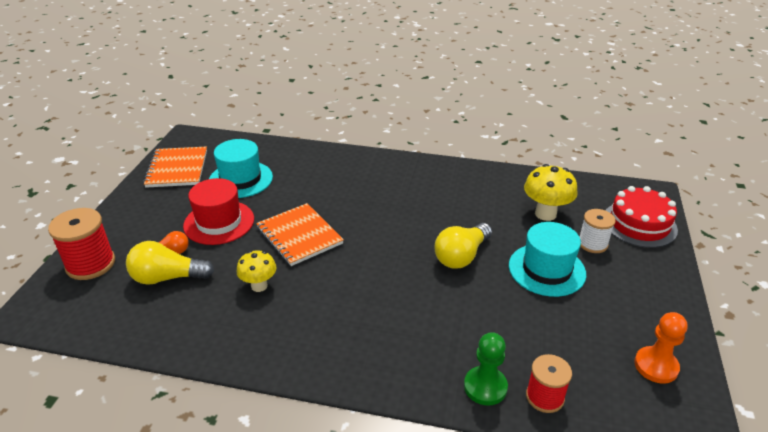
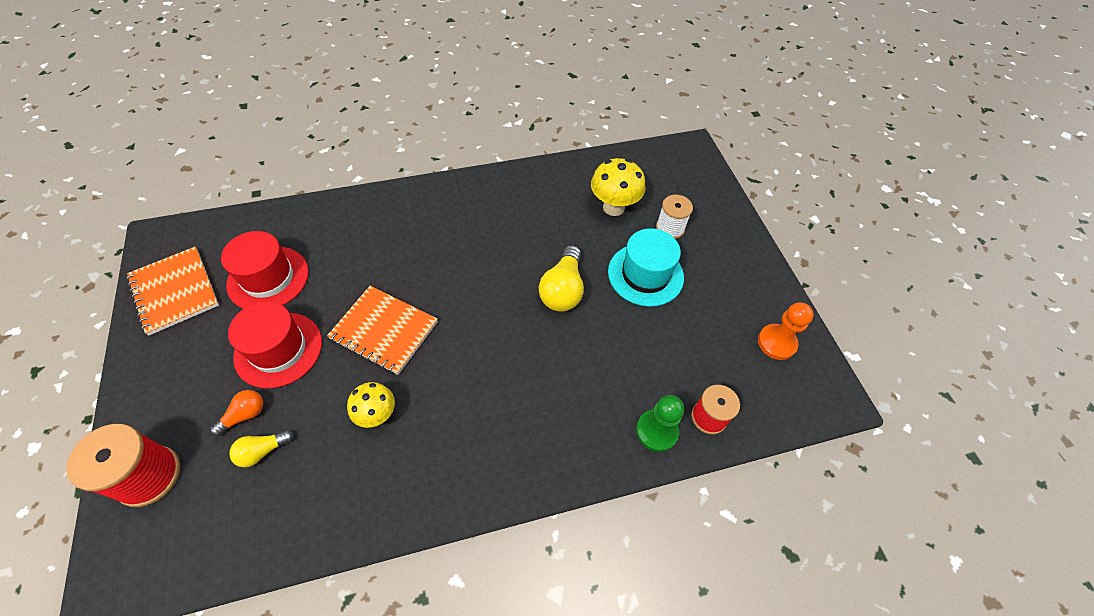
camera: 30 degrees left, 20 degrees up
(167, 278) = (262, 451): yellow light bulb -> yellow light bulb, size x0.57
(240, 179) = (268, 278): turquoise hat -> red hat
(639, 224) = (697, 190): red cake -> none

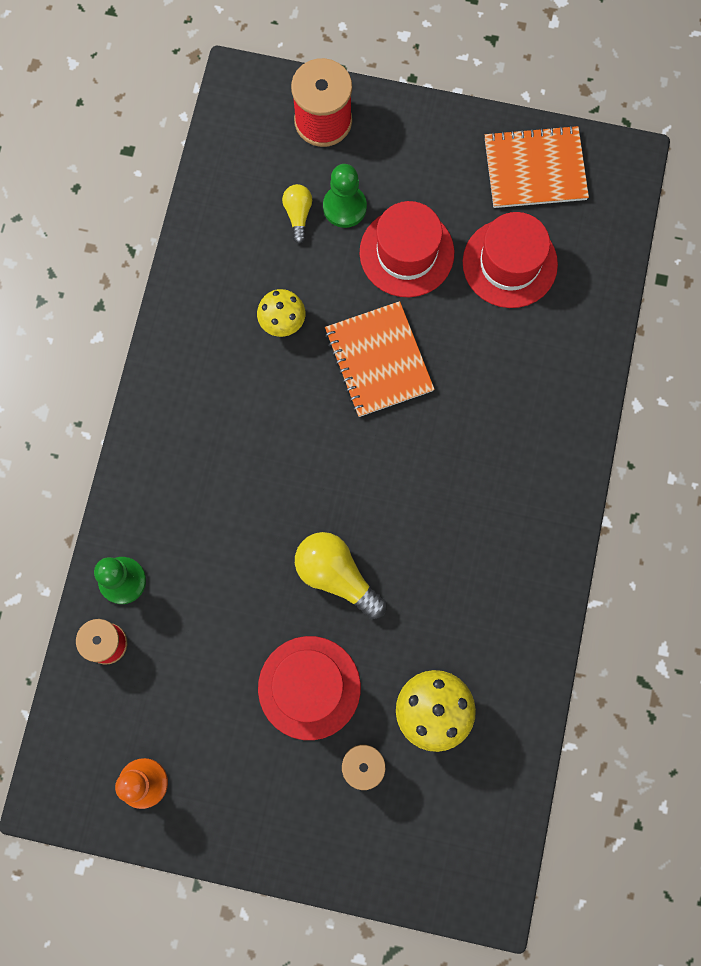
camera: 120 degrees right, 20 degrees up
(244, 415) = (344, 207): orange light bulb -> green pawn
(384, 331) = (378, 360): orange notebook -> orange notebook turned 75 degrees counterclockwise
(645, 274) = (309, 687): turquoise hat -> red hat

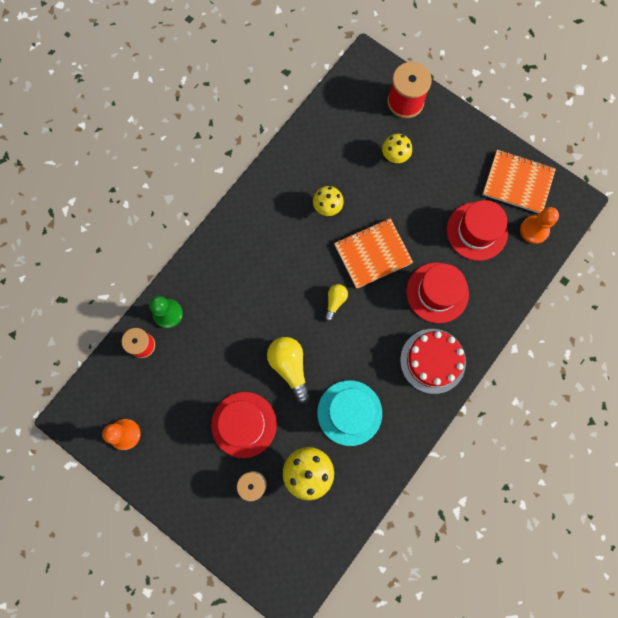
camera: 25 degrees right, 0 degrees up
(298, 215) = (365, 149): yellow light bulb -> yellow light bulb (335, 302)
(344, 207) = (394, 157): green pawn -> yellow mushroom
(378, 360) = (373, 254): orange notebook -> orange notebook turned 60 degrees clockwise
(406, 253) = (418, 198): red hat -> red hat (437, 292)
(451, 600) = (349, 412): none -> turquoise hat
(533, 474) = (432, 361): none -> red cake
(588, 227) = (534, 230): none -> orange pawn

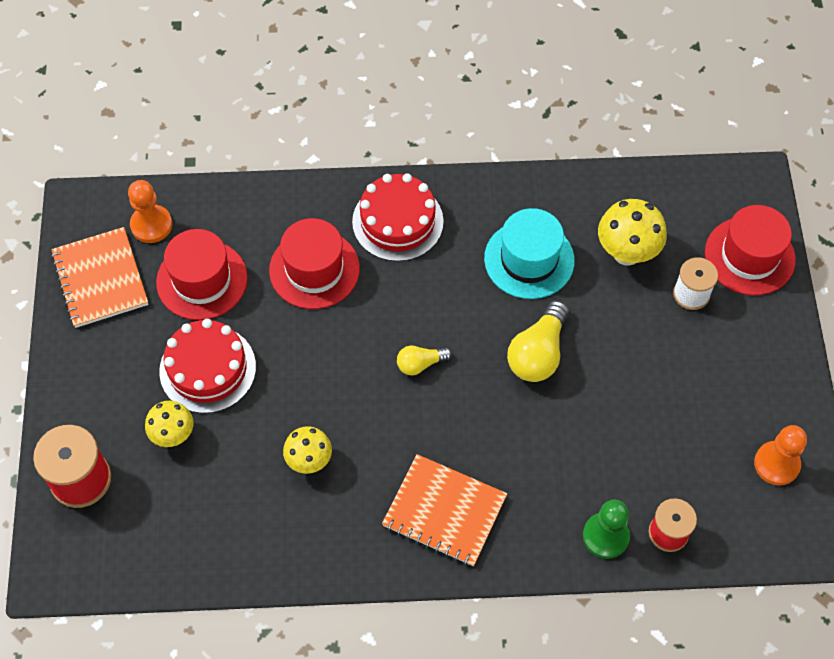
camera: 130 degrees left, 15 degrees down
(244, 424) = (643, 351): red hat -> red hat (749, 256)
(373, 254) = (325, 367): orange notebook -> orange notebook (444, 511)
(419, 197) = (207, 369): none -> red cake

